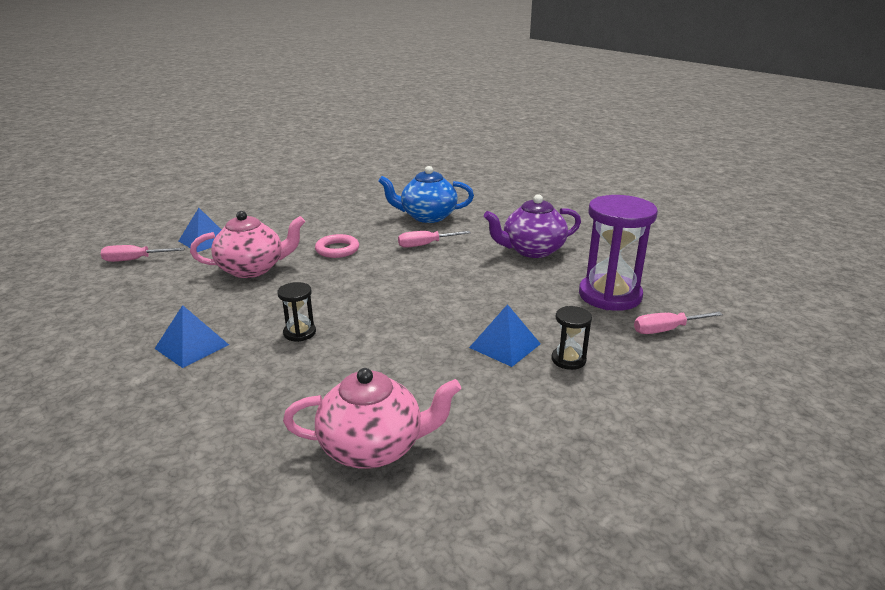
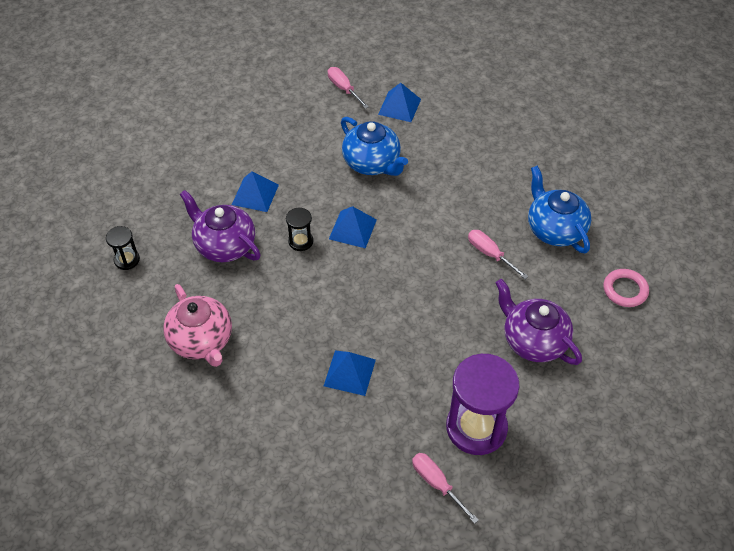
camera: 65 degrees right, 25 degrees up
(238, 389) = (224, 245): none -> purple teapot
(252, 269) = (372, 163): pink teapot -> blue teapot
(321, 299) = (353, 229): none -> blue pyramid
(337, 249) = (439, 197): pink ring -> pink ring (625, 290)
(568, 360) = (351, 420): black hourglass -> black hourglass (127, 260)

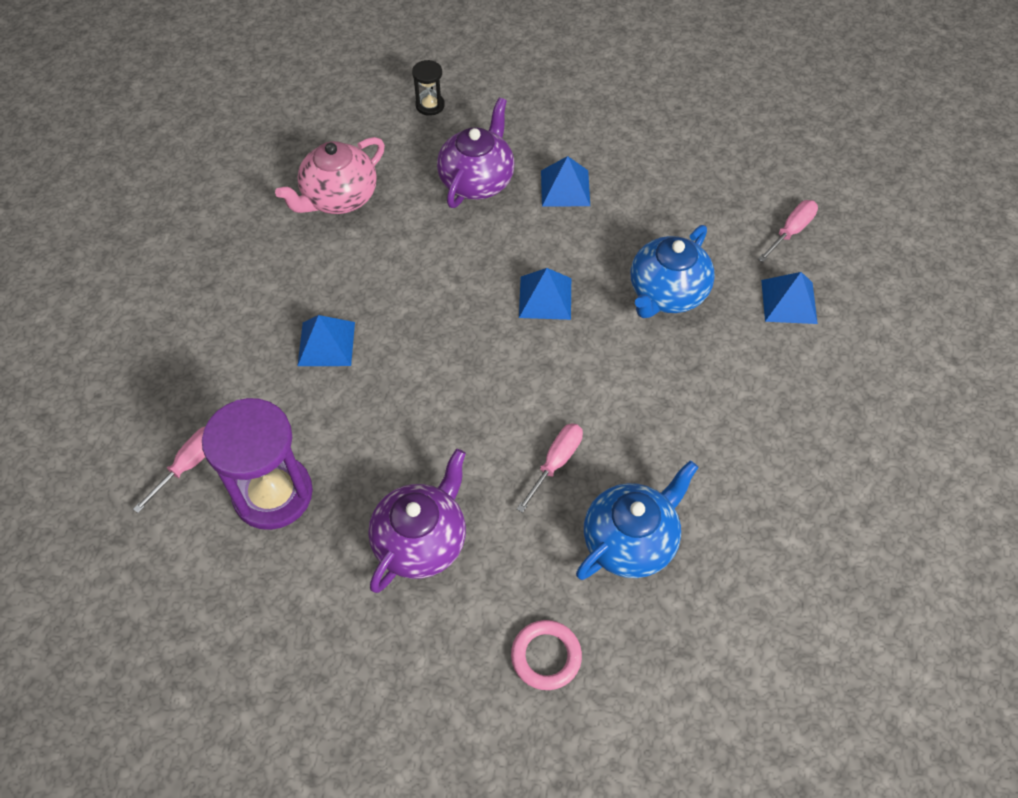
camera: 75 degrees right, 5 degrees up
(300, 241) = (507, 250): black hourglass -> none

